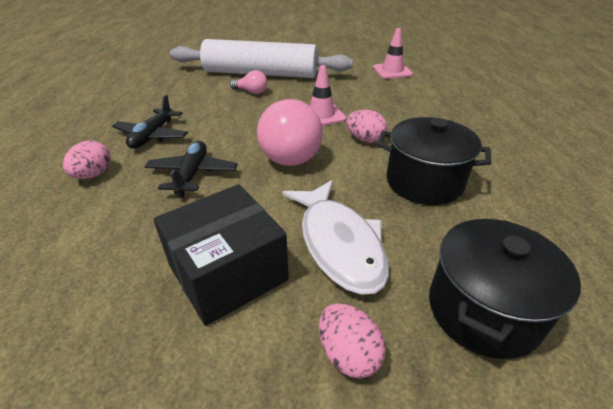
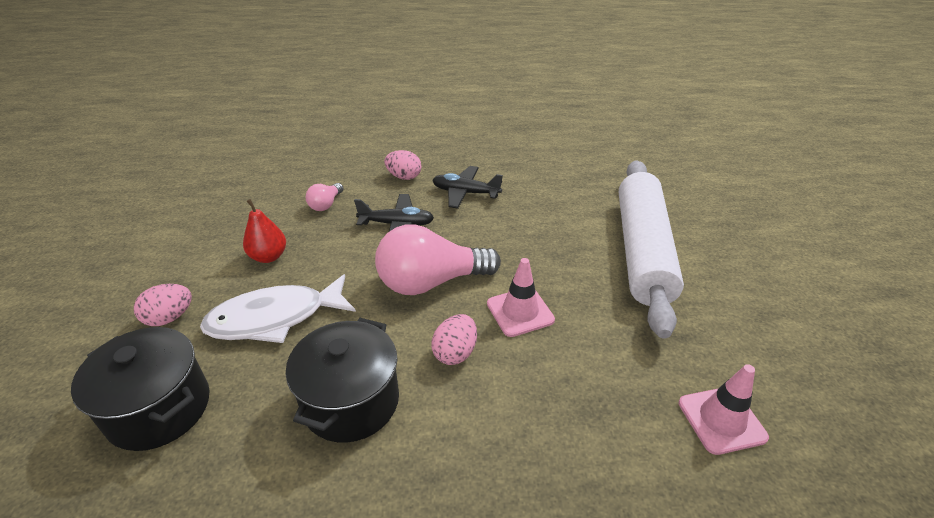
camera: 90 degrees right, 0 degrees up
(227, 272) = (269, 256): black box -> red pear
(251, 92) = (579, 246): pink light bulb -> pink light bulb (326, 204)

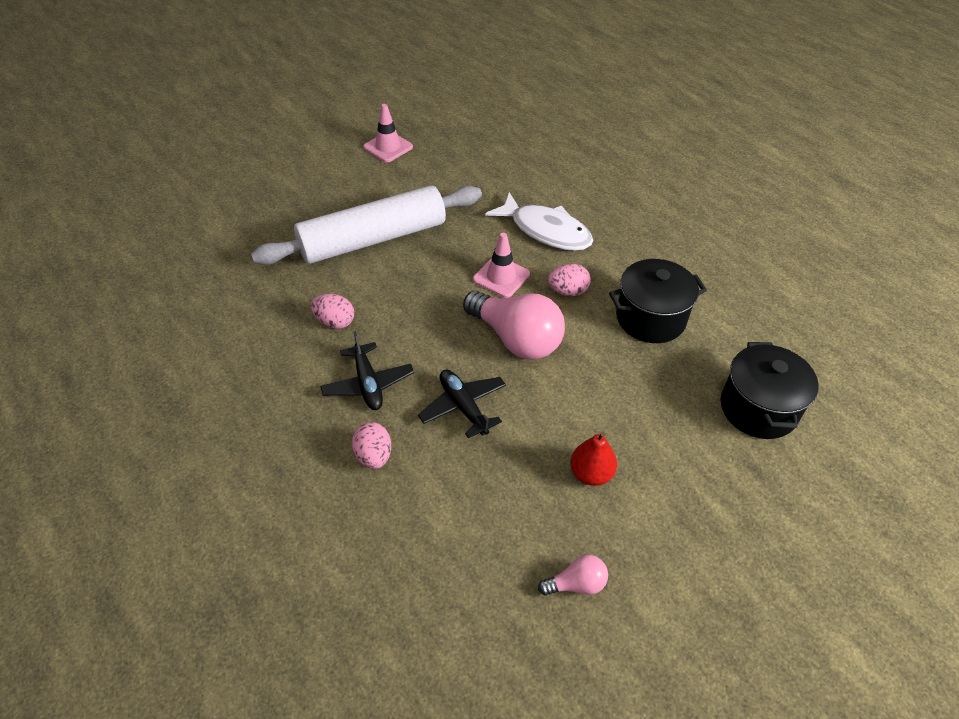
camera: 125 degrees left, 10 degrees up
(170, 318) = (711, 480): pink egg -> pink egg (335, 322)
(275, 318) = (640, 408): white fish -> white fish (546, 231)
(326, 204) = (480, 492): pink light bulb -> pink light bulb (576, 584)
(721, 420) = (509, 176): pink traffic cone -> pink traffic cone (388, 147)

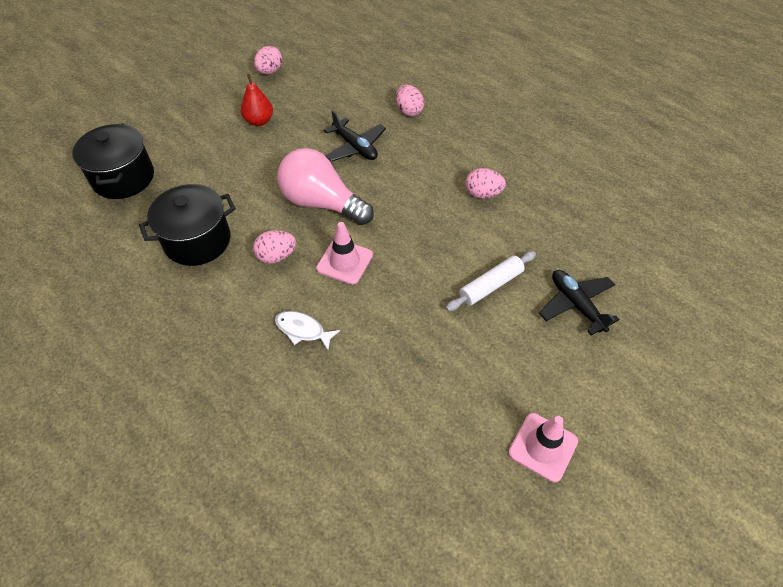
camera: 170 degrees right, 5 degrees up
(368, 384) = (432, 152): black plane -> black plane (576, 305)
(373, 239) = (490, 285): white rolling pin -> white rolling pin, size x0.45
(546, 231) = (303, 330): white fish -> white fish, size x0.51
(576, 584) = (270, 71): pink light bulb -> pink egg

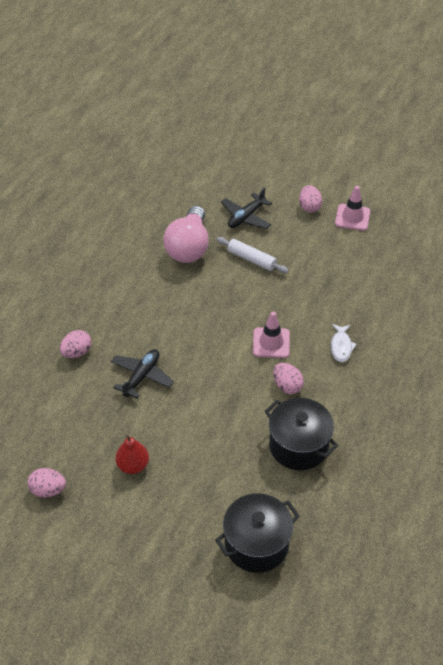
camera: 110 degrees left, 5 degrees down
(322, 203) = (219, 377): pink light bulb -> pink light bulb (189, 247)
(483, 194) = (164, 281): pink egg -> pink egg (309, 207)

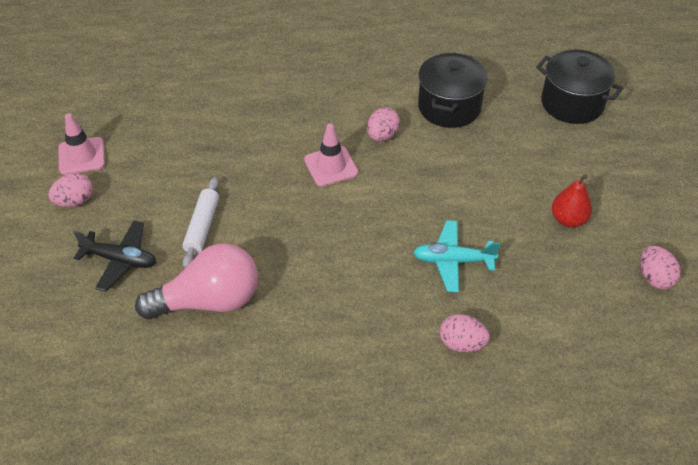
camera: 115 degrees left, 0 degrees up
(141, 376) = (453, 261): black plane -> turquoise plane
(341, 346) = (302, 112): white fish -> none

